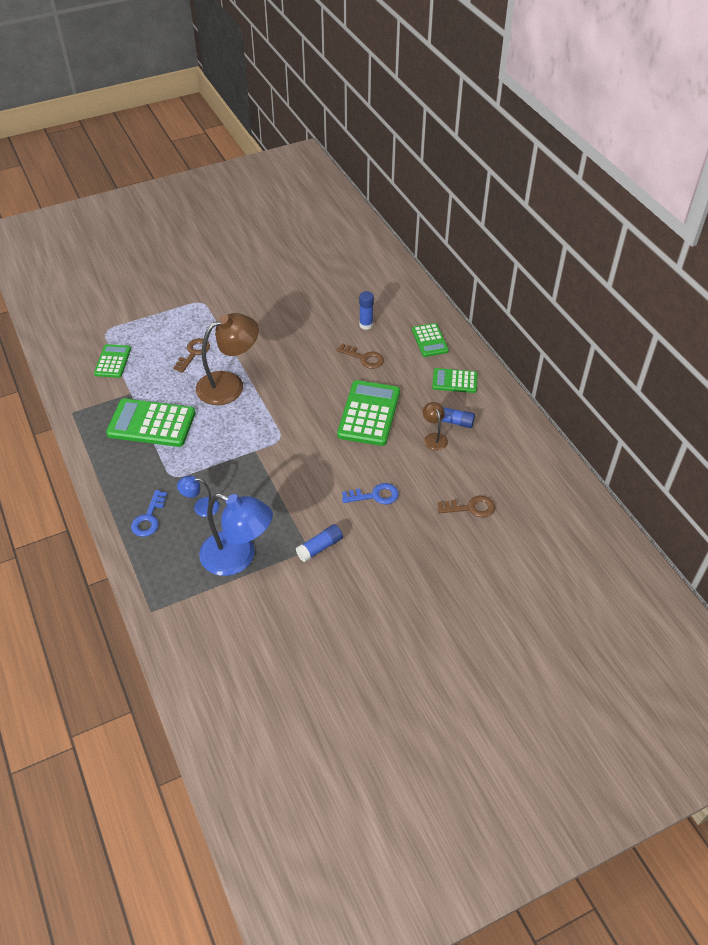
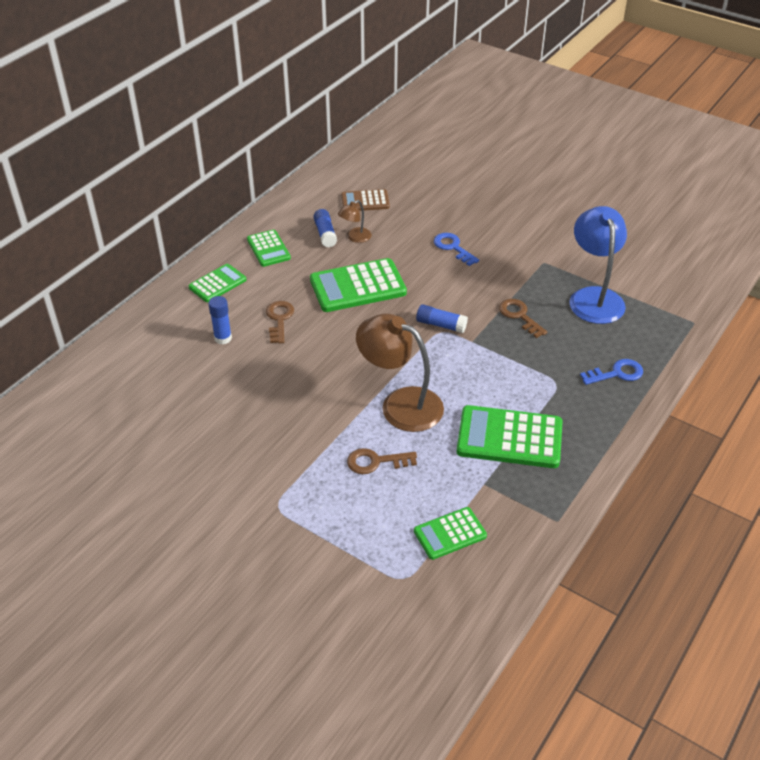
camera: 120 degrees left, 5 degrees down
(151, 424) = (509, 438): green calculator -> green calculator turned 120 degrees clockwise
(201, 507) = (569, 345): blue lamp -> none
(320, 547) = (535, 257): blue glue stick -> blue glue stick (441, 325)
(470, 508) = (417, 195): brown key -> brown key (520, 316)
(484, 466) = (365, 201): none -> brown calculator

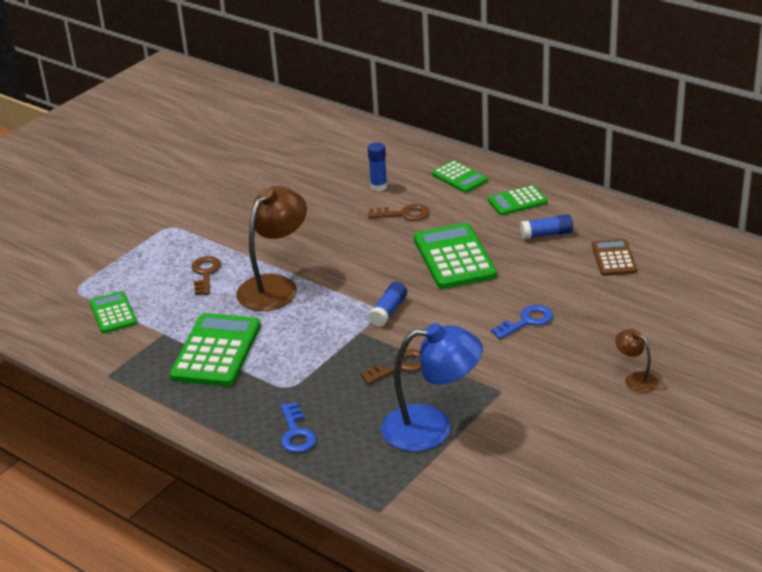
camera: 95 degrees right, 10 degrees down
(355, 238) = (541, 253): brown lamp -> brown lamp (635, 379)

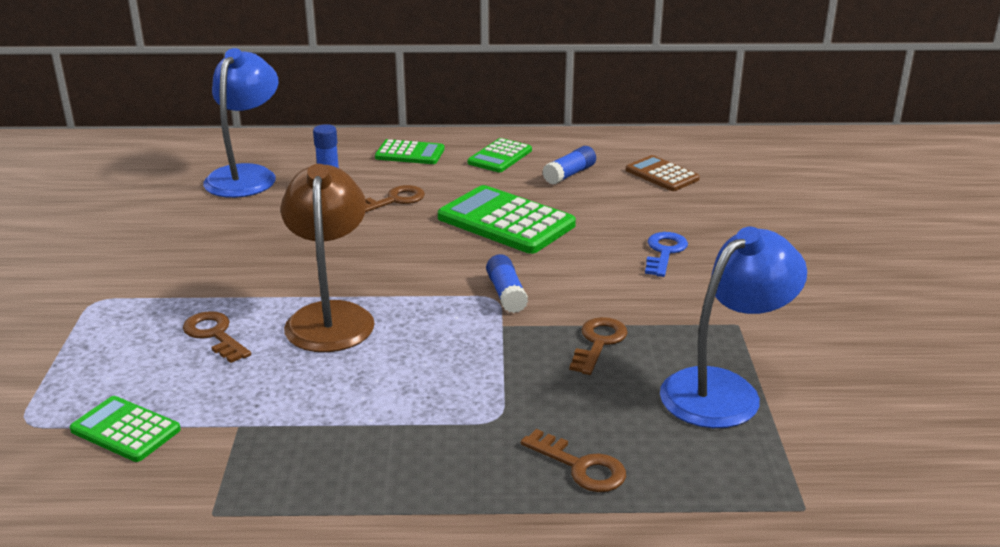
camera: 40 degrees left, 5 degrees down
(216, 351) = (345, 416): green calculator -> none
(296, 433) = (580, 466): blue key -> brown key
(337, 161) = (246, 175): none -> blue lamp
(635, 379) = (839, 264): brown lamp -> none

